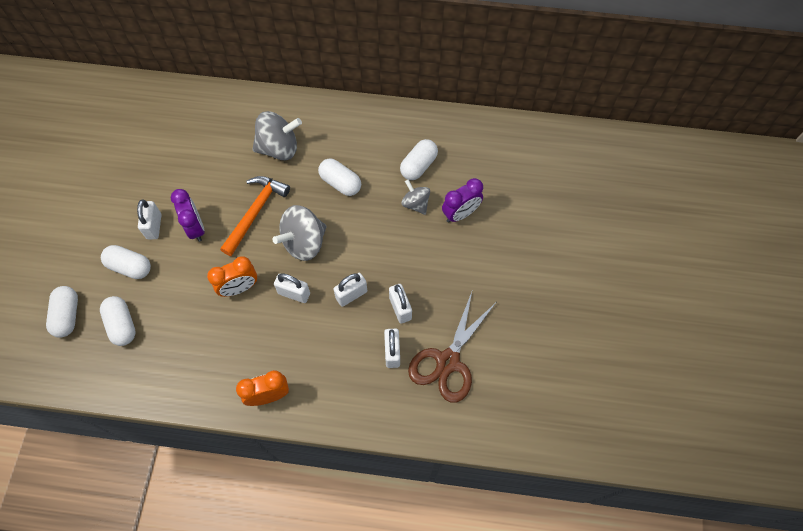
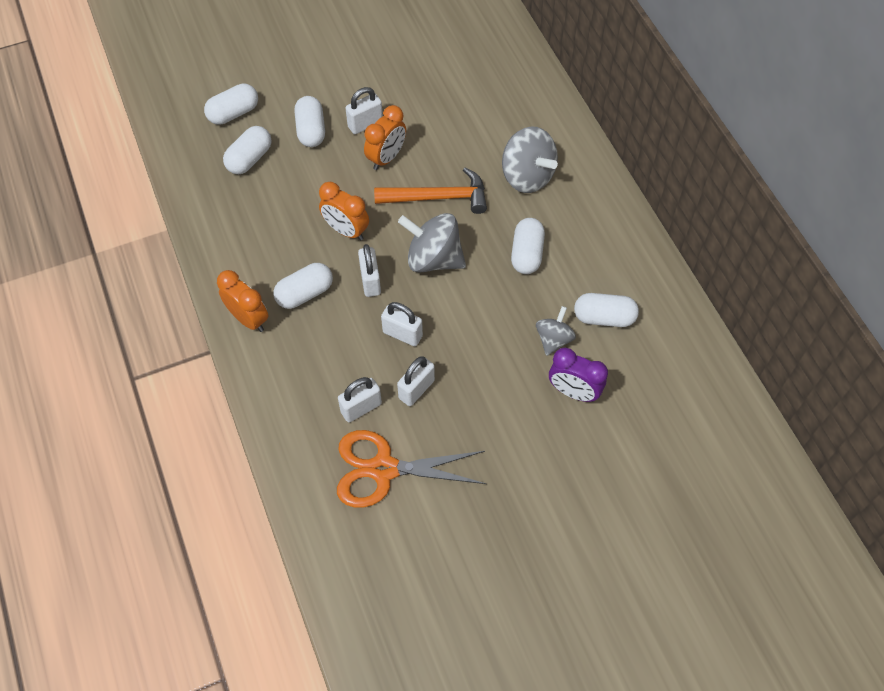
camera: 60 degrees right, 5 degrees down
(195, 228) = (386, 158): purple clock -> orange clock
(273, 344) = (305, 293): none -> white capsule
(447, 361) = (383, 469): brown scissors -> orange scissors

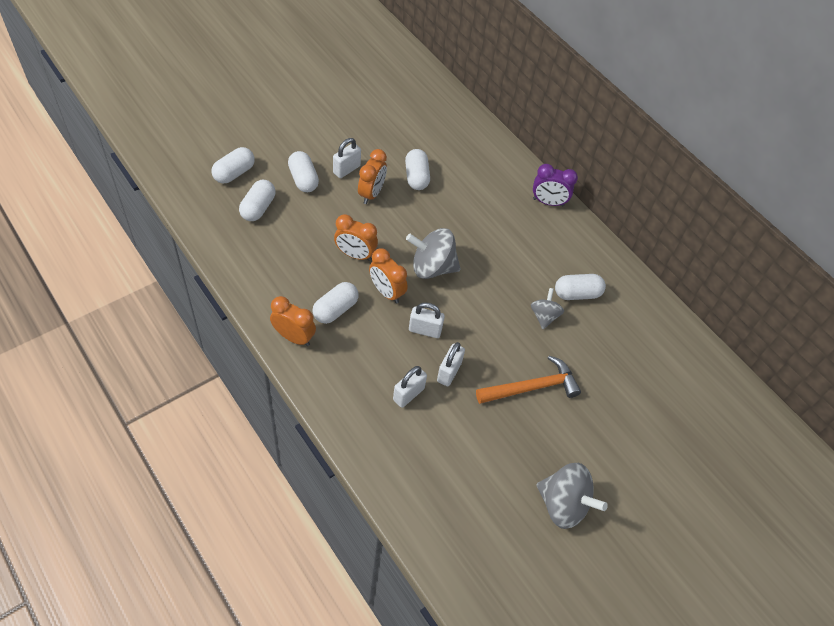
camera: 20 degrees left, 5 degrees down
(370, 281) = (386, 292): white padlock -> orange clock
(383, 469) = (441, 440): orange scissors -> none
(438, 197) = (422, 219): orange hammer -> orange hammer (532, 387)
(526, 254) = (504, 253): white capsule -> white capsule (416, 177)
(527, 176) = (486, 194): grey spinning top -> grey spinning top (563, 504)
(573, 392) = (571, 354): purple clock -> purple clock (548, 202)

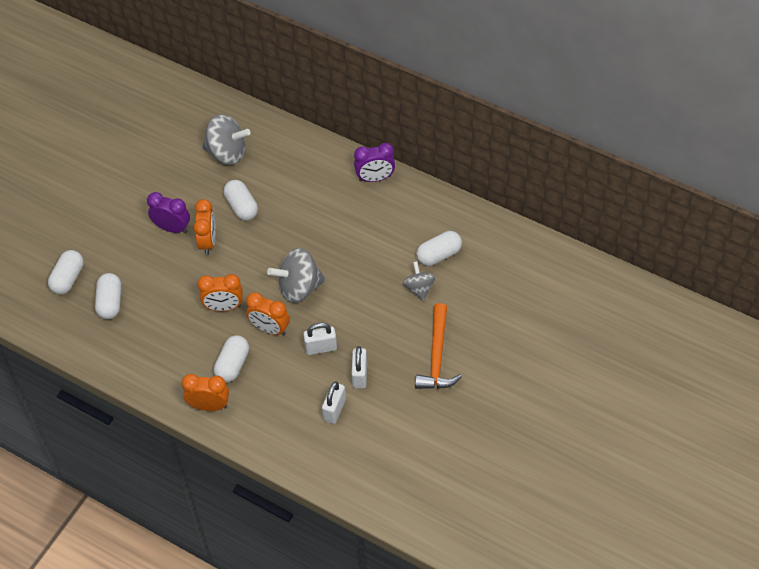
camera: 15 degrees left, 0 degrees up
(303, 179) = (137, 256): white capsule -> none
(346, 169) = (172, 228): white padlock -> purple clock
(532, 387) = (437, 356): orange hammer -> orange hammer turned 135 degrees clockwise
(563, 504) = (505, 442): grey spinning top -> grey spinning top (227, 153)

